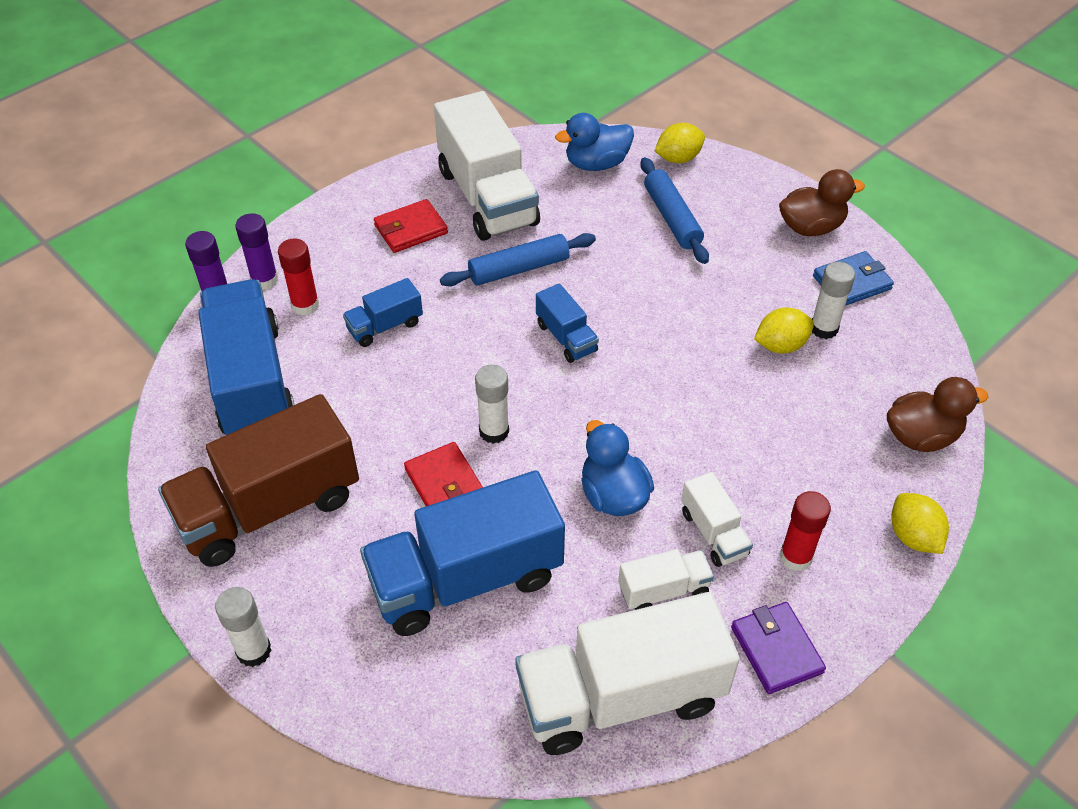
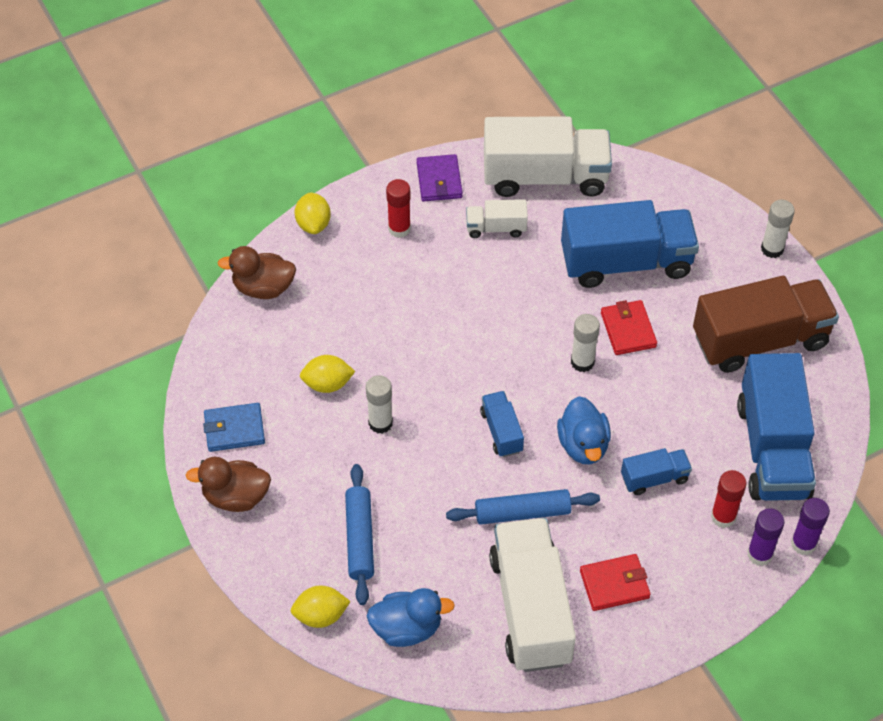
camera: 165 degrees left, 5 degrees up
(613, 495) = (507, 295): blue duck -> blue duck (583, 445)
(713, 533) = (447, 255): white truck -> none
(824, 328) = (284, 391): white glue stick -> white glue stick (380, 423)

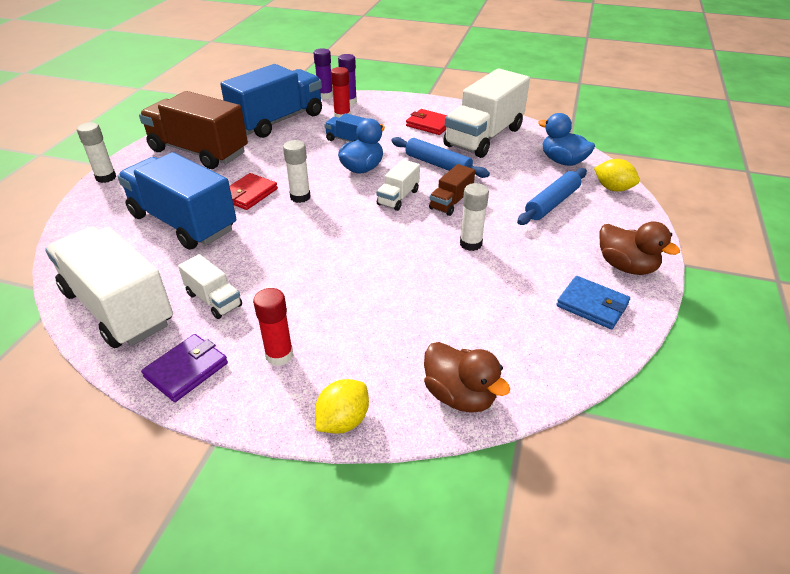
camera: 135 degrees left, 15 degrees down
(327, 384) = (483, 287): yellow lemon -> none
(449, 463) = (451, 202): none -> brown truck
(501, 431) = (398, 197): blue truck -> white truck

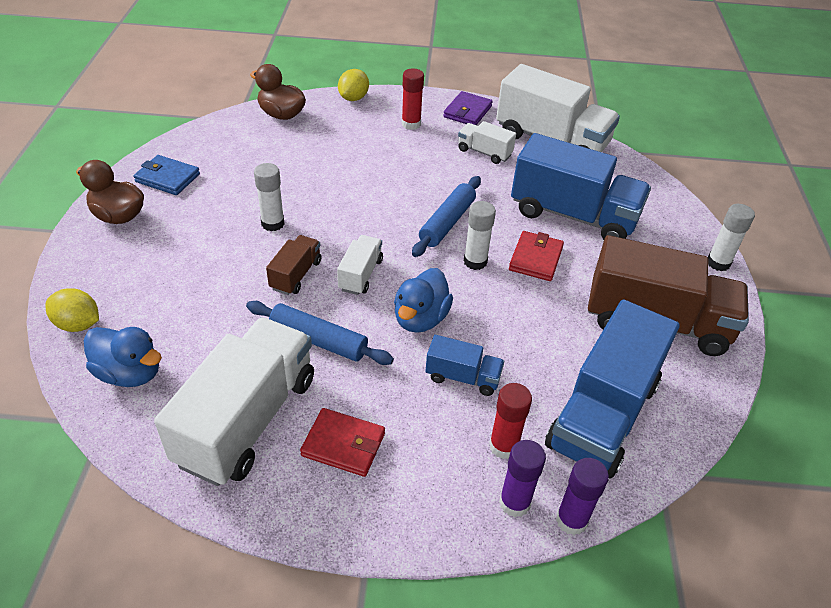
camera: 165 degrees right, 5 degrees up
(552, 203) = (170, 288): blue rolling pin -> blue rolling pin (447, 222)

